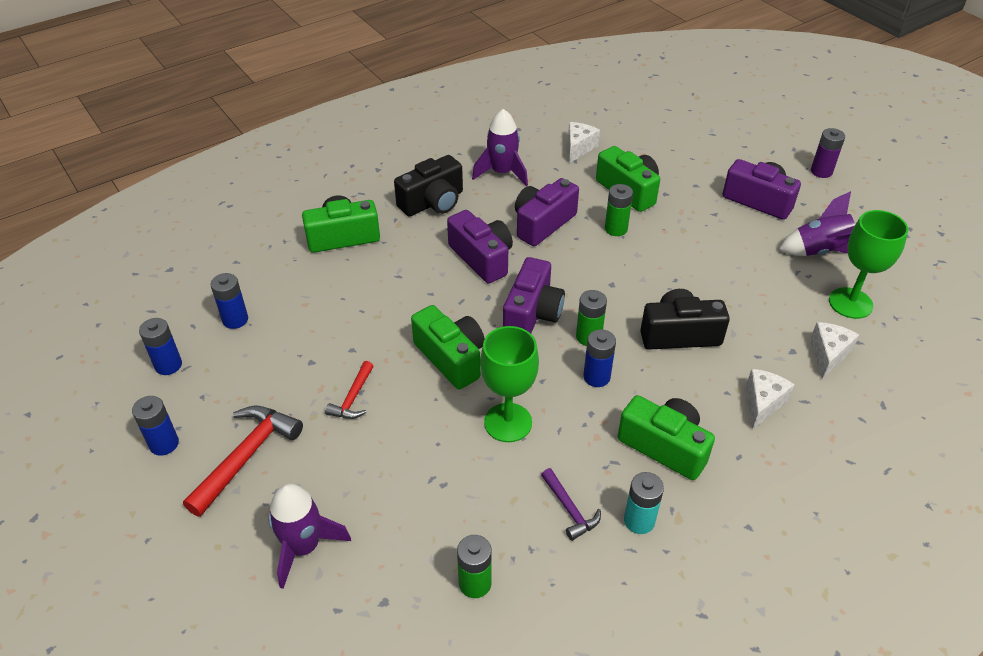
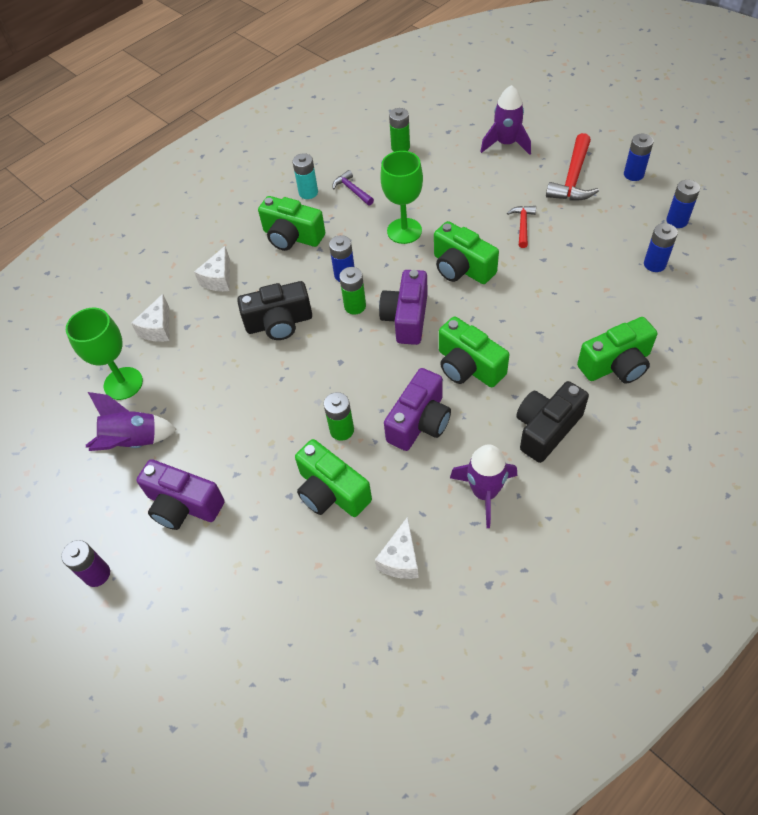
camera: 175 degrees right, 10 degrees up
(482, 258) = (468, 366): purple camera -> green camera

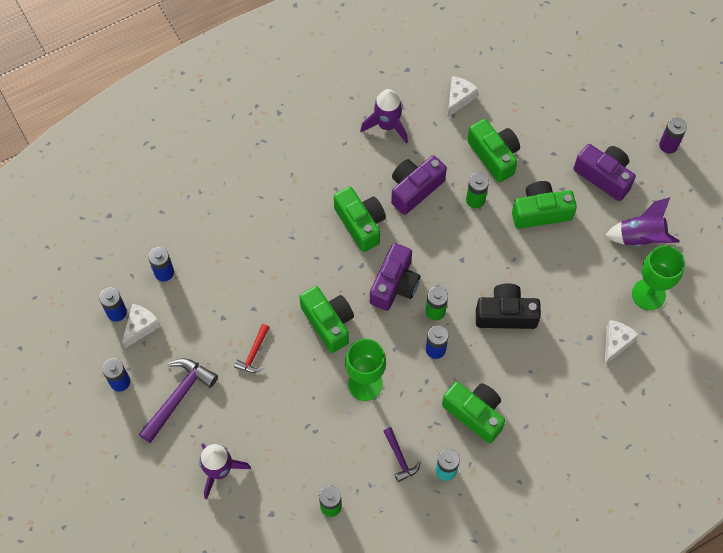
camera: 170 degrees left, 10 degrees up
(219, 279) = (554, 383): white cheese -> white cheese (141, 327)
(546, 429) = (324, 157): black camera -> none
(573, 178) = (179, 397): red hammer -> purple hammer
(616, 364) = (248, 191): green camera -> green camera (540, 212)

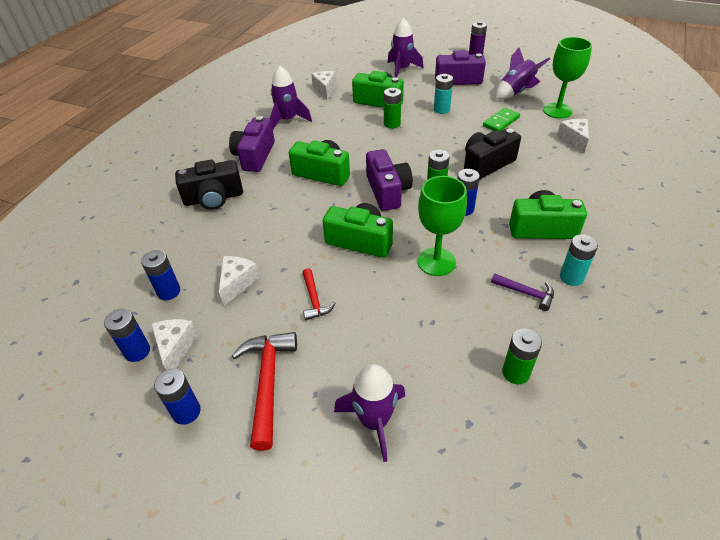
camera: 35 degrees left, 20 degrees down
(179, 397) = (268, 382): purple hammer -> red hammer
(214, 299) = (237, 283): none -> white cheese
(254, 191) = (214, 198): none -> black camera
(415, 189) = (343, 138): purple camera -> purple camera (255, 156)
(540, 212) = (441, 110): green camera -> turquoise battery
(564, 118) = (402, 70): none -> purple rocket
(577, 270) = (501, 122): none -> green domino

